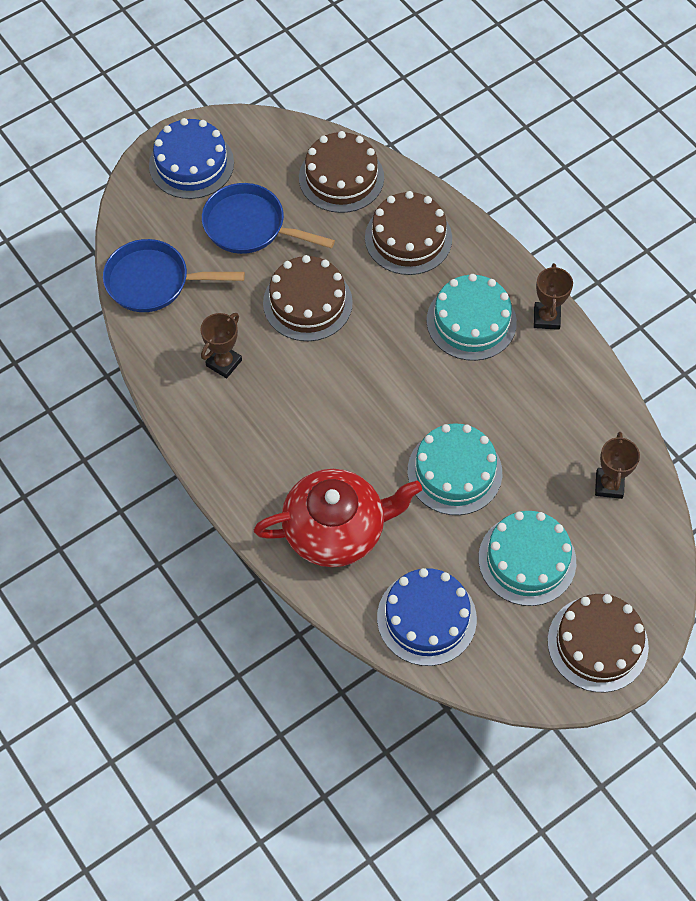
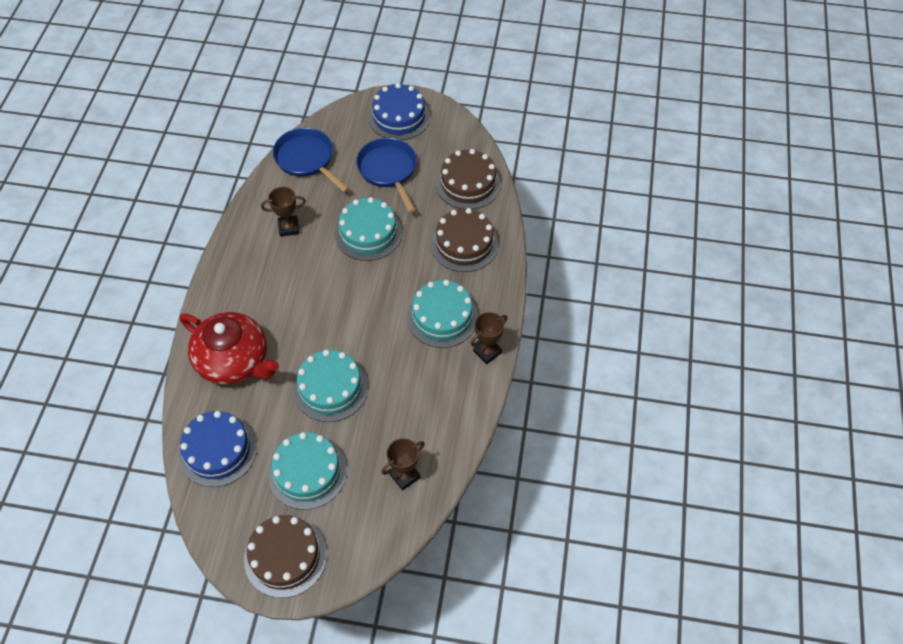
camera: 45 degrees right, 5 degrees down
(307, 302) = (368, 233): brown cake -> turquoise cake

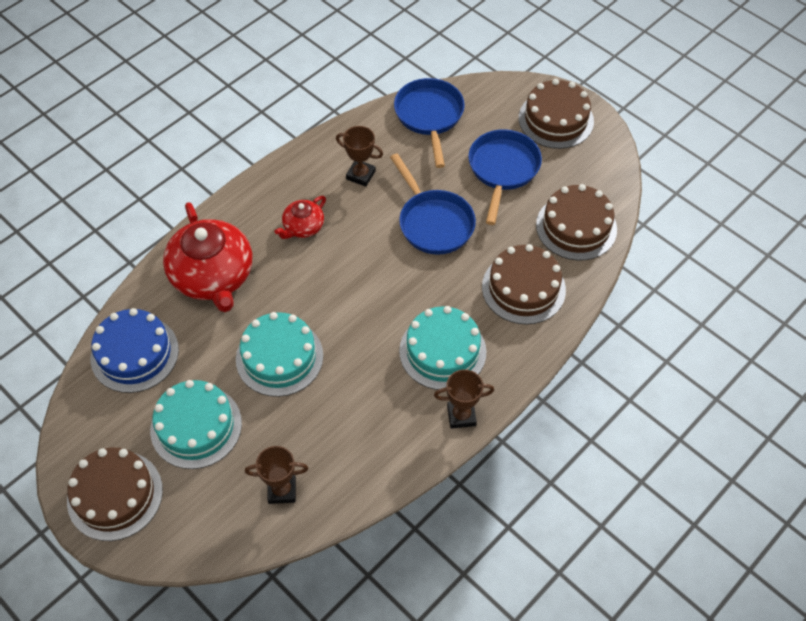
camera: 35 degrees right, 0 degrees up
(274, 288) = (303, 227): none -> red teapot
(368, 233) = (433, 222): turquoise cake -> blue pan
(399, 117) = (556, 119): blue cake -> brown cake

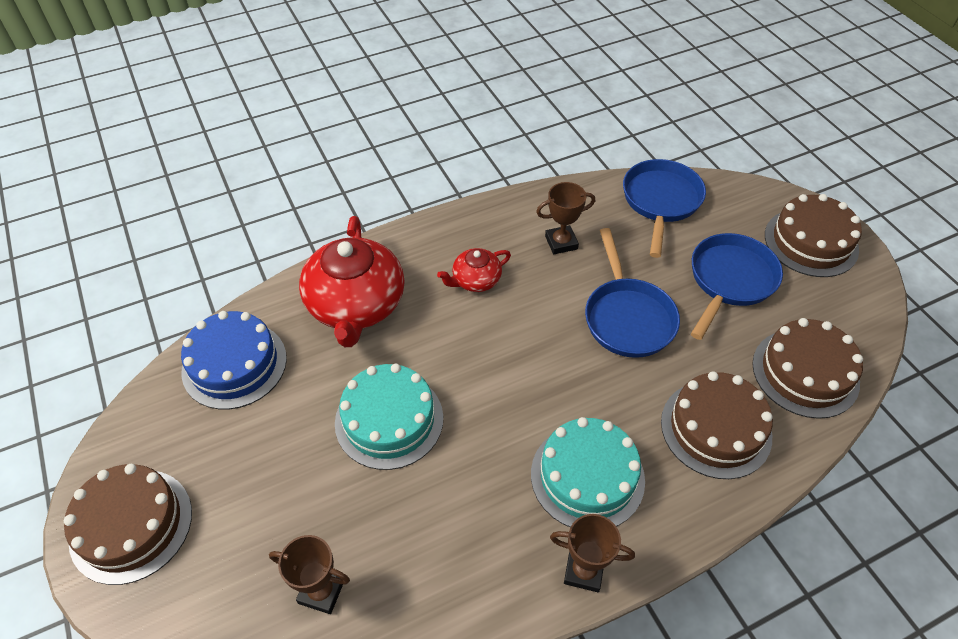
camera: 20 degrees right, 5 degrees down
(196, 426) = (259, 472): turquoise cake -> none
(360, 175) = (561, 242): brown trophy -> brown trophy turned 60 degrees counterclockwise

